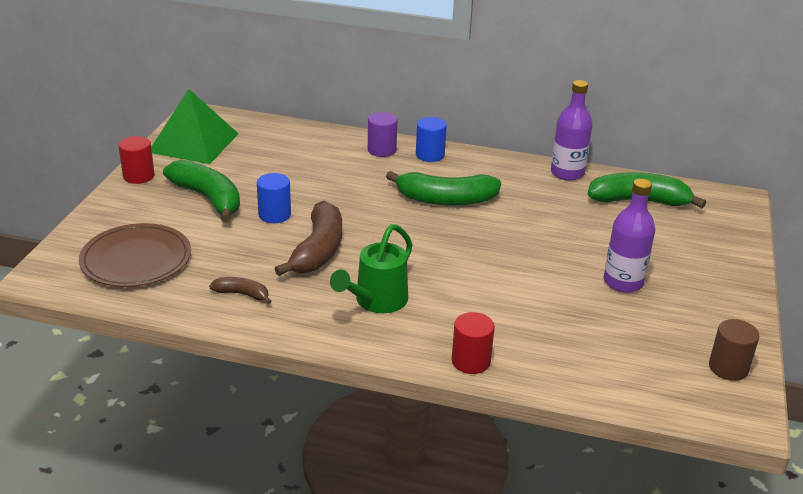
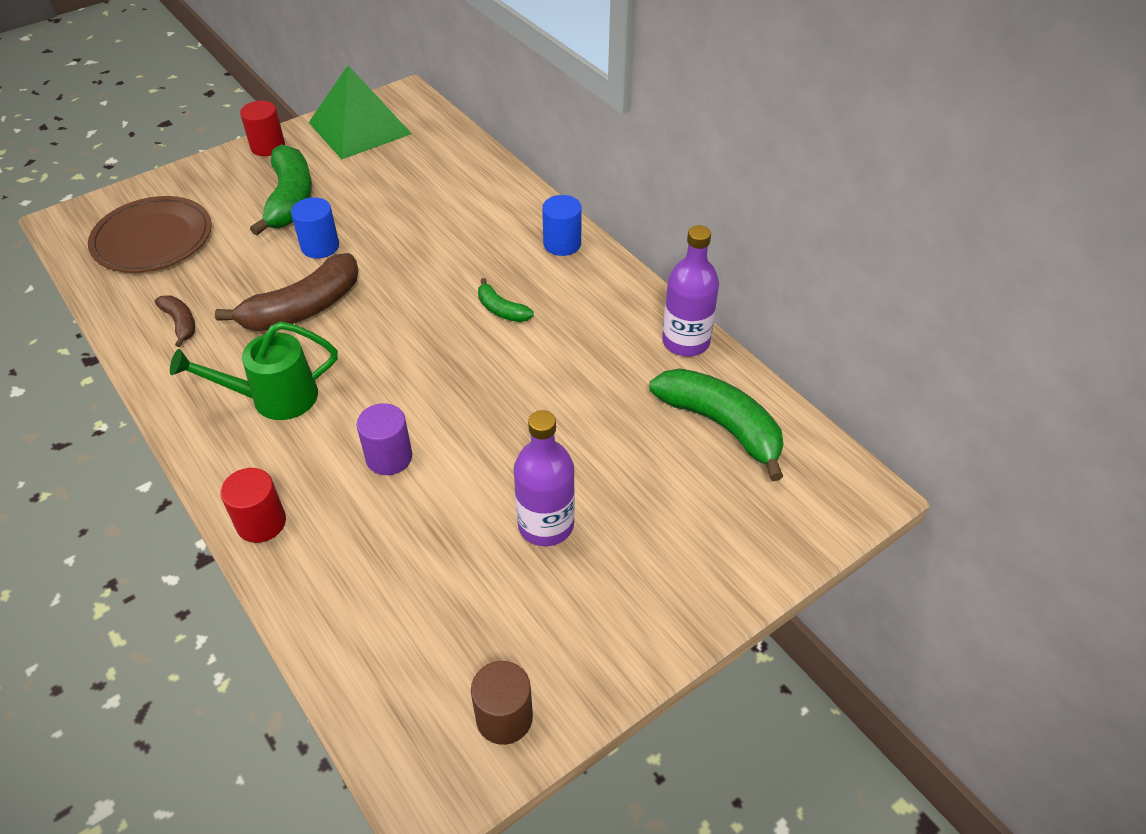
camera: 40 degrees right, 15 degrees up
(381, 150) = (520, 215): purple cylinder -> purple cylinder (389, 457)
(445, 200) = (501, 310): green banana -> green banana, size x0.50

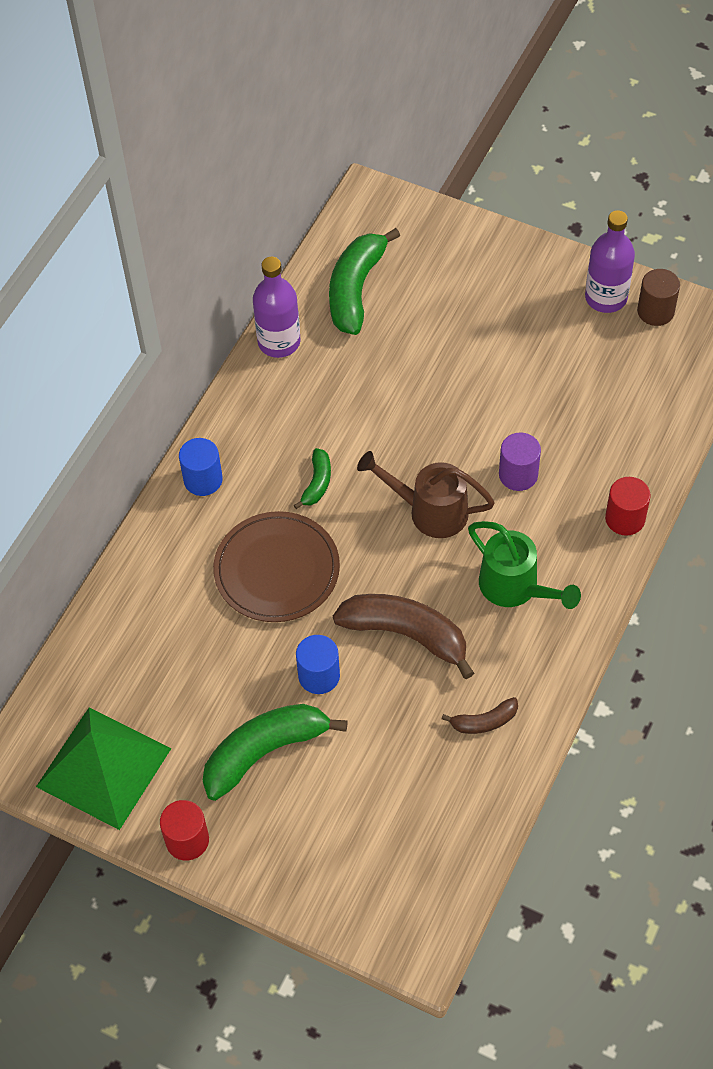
camera: 115 degrees left, 10 degrees up
(153, 239) = (395, 838): brown plate -> brown plate (277, 570)
(180, 323) = (484, 721): brown banana -> brown banana turned 135 degrees counterclockwise
(407, 373) = (430, 511): none -> brown watering can
(546, 525) = (511, 353): purple bottle -> purple bottle (606, 298)

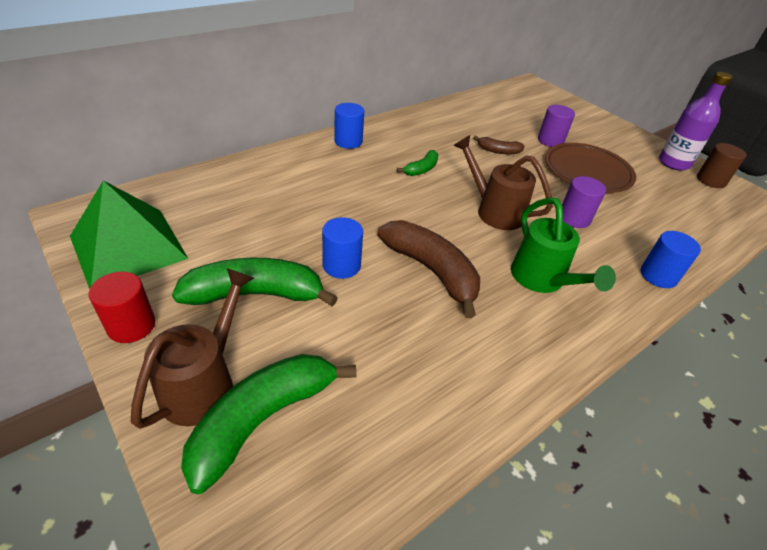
camera: 20 degrees right, 15 degrees down
(277, 570) = (360, 197): brown plate -> brown plate (587, 171)
(279, 342) = (442, 110): purple bottle -> none
(290, 853) = (204, 383): none -> brown watering can
(356, 289) = (503, 108): green banana -> green banana (263, 419)
(444, 334) = (550, 141): none -> purple cylinder
(484, 721) = (464, 362): brown banana -> brown banana (498, 151)
(625, 519) = (658, 276): red cylinder -> blue cylinder

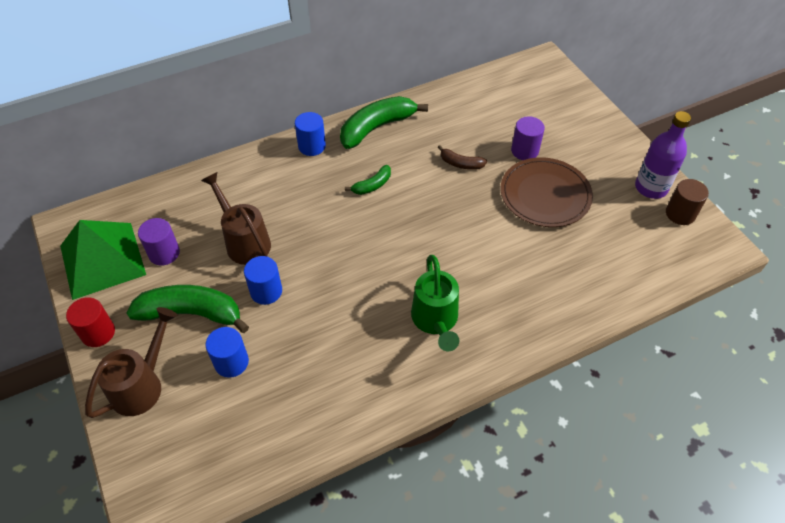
camera: 15 degrees right, 10 degrees up
(263, 419) = (177, 417): green banana -> green banana (377, 127)
(431, 271) = (340, 303): brown banana -> none
(494, 211) = (424, 241): brown watering can -> brown watering can (244, 241)
(574, 218) = (500, 254): purple cylinder -> purple cylinder (164, 253)
(658, 276) = (549, 326): blue cylinder -> blue cylinder (231, 362)

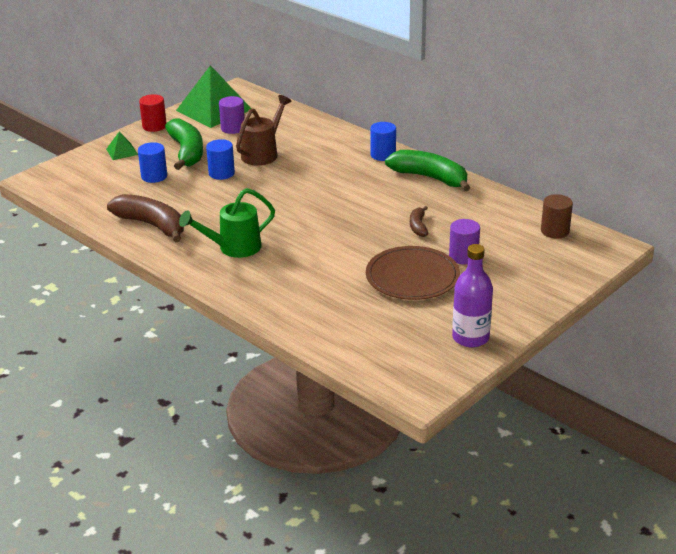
camera: 70 degrees right, 20 degrees down
(142, 385) = (122, 151): brown watering can -> green pyramid
(349, 390) = (152, 225): none -> brown banana
(372, 185) = (359, 191): green banana -> none
(680, 214) = (446, 360): brown cylinder -> brown cylinder (555, 231)

